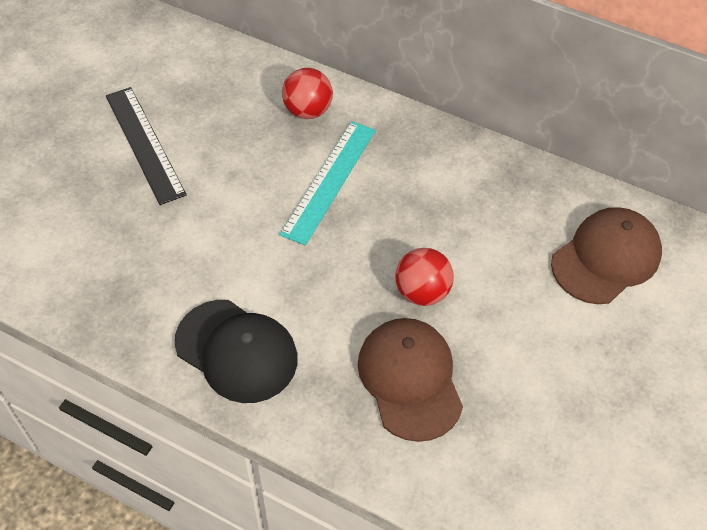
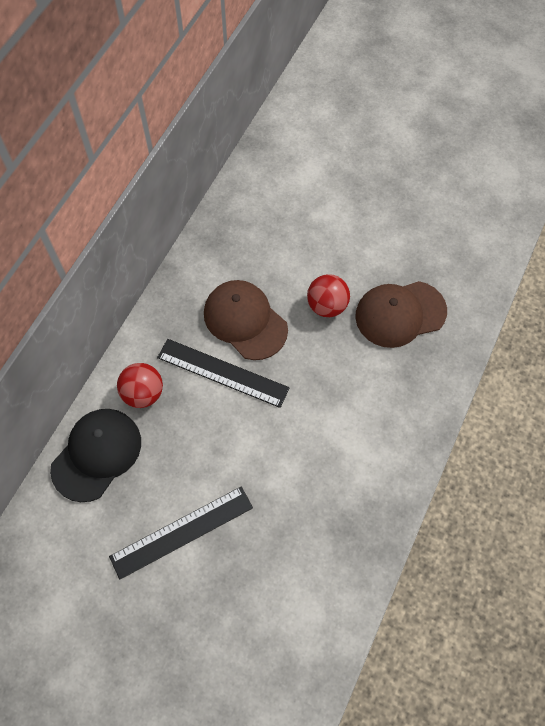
camera: 90 degrees left, 10 degrees up
(236, 351) = (390, 430): black cap -> black cap (97, 454)
(329, 181) = (222, 373): turquoise ruler -> black ruler
(606, 258) = (289, 190): brown cap -> brown cap (245, 321)

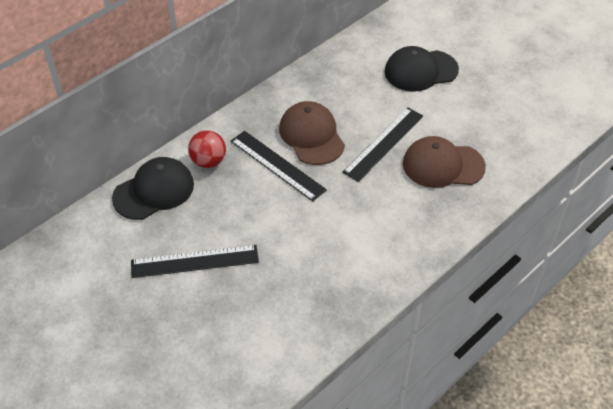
camera: 20 degrees right, 15 degrees down
(327, 306) = (383, 143): red ball -> black ruler
(330, 196) = (420, 71): none -> black cap

